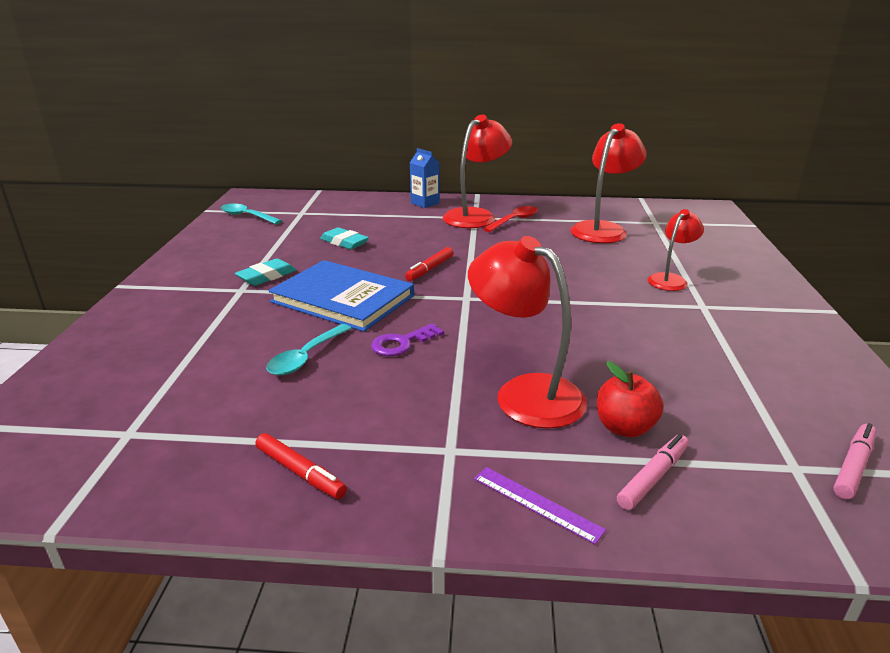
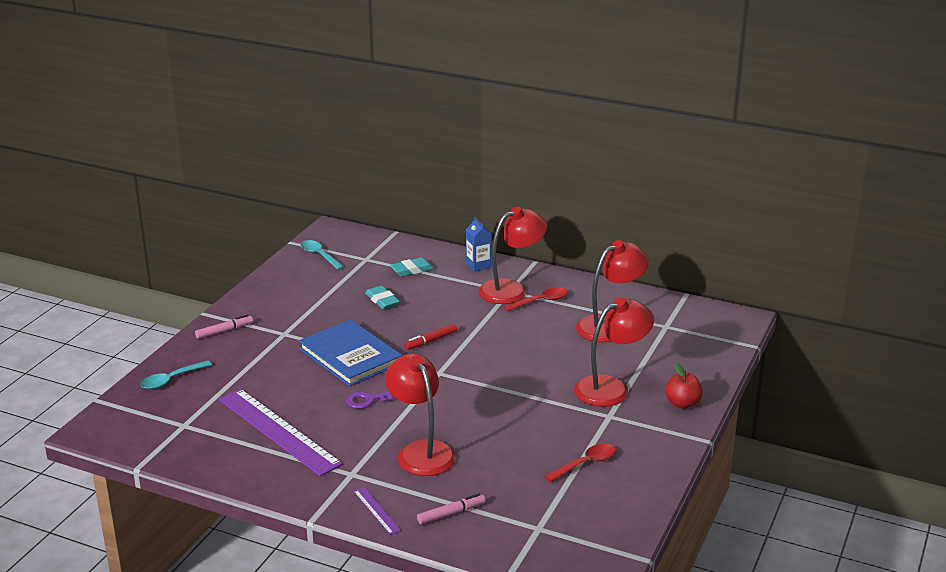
camera: 20 degrees right, 0 degrees up
(267, 276) = (307, 324): turquoise eraser -> turquoise eraser (412, 270)
(294, 410) = (278, 431): none -> purple ruler
(300, 472) = (265, 467): red marker -> none
(306, 357) = (302, 398): turquoise spoon -> turquoise spoon (171, 380)
(624, 427) = (462, 485): red apple -> red apple (682, 403)
(670, 279) = (611, 388): red lamp -> red lamp, size x1.68
(744, 363) = (585, 464): none -> red spoon
(853, 466) = (573, 535): pink marker -> pink marker (224, 331)

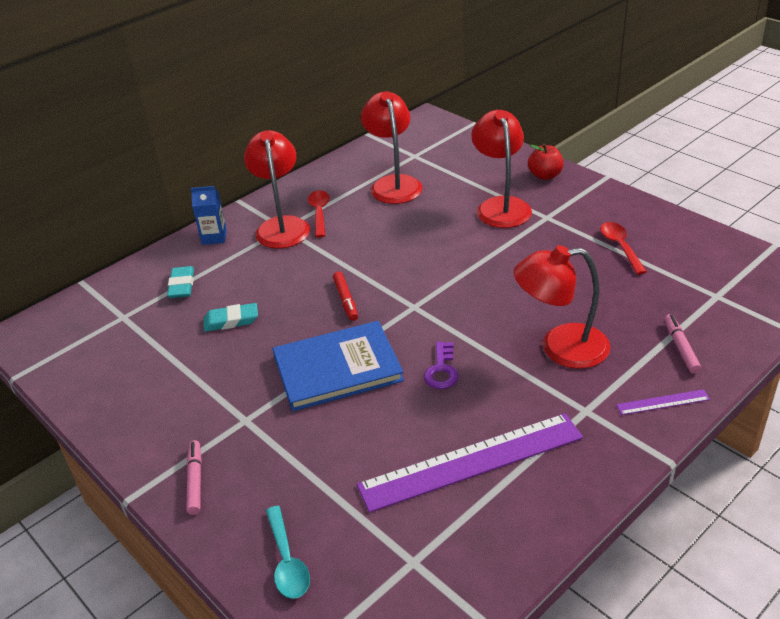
camera: 65 degrees left, 10 degrees up
(319, 255) = (77, 355): turquoise spoon -> none

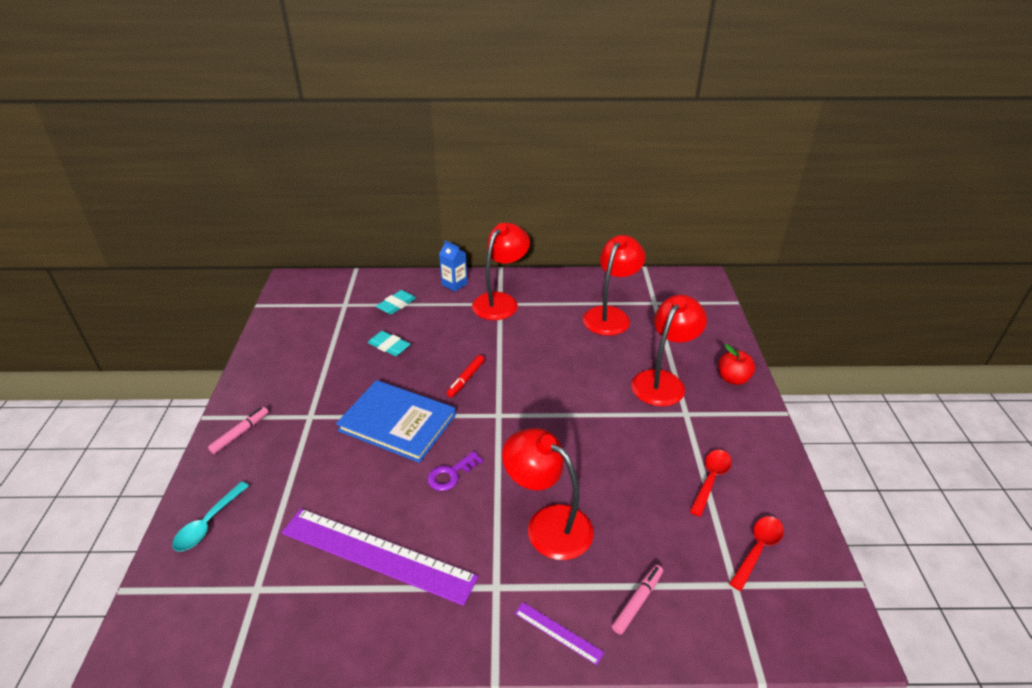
camera: 40 degrees right, 0 degrees up
(319, 213) = (534, 306): red spoon -> red spoon (758, 549)

